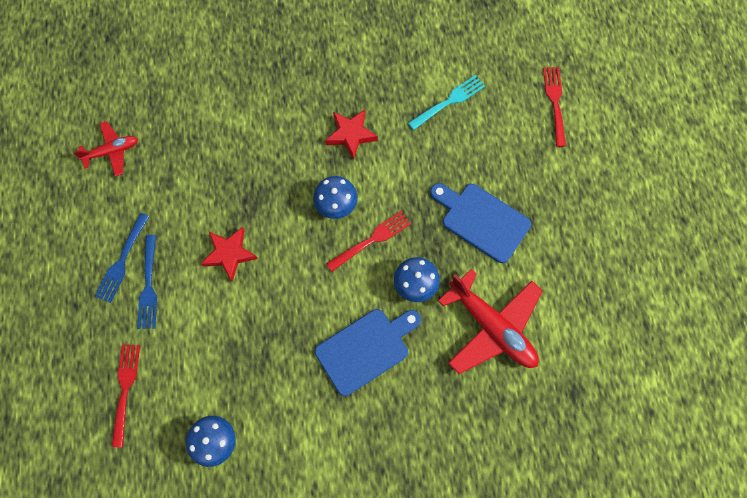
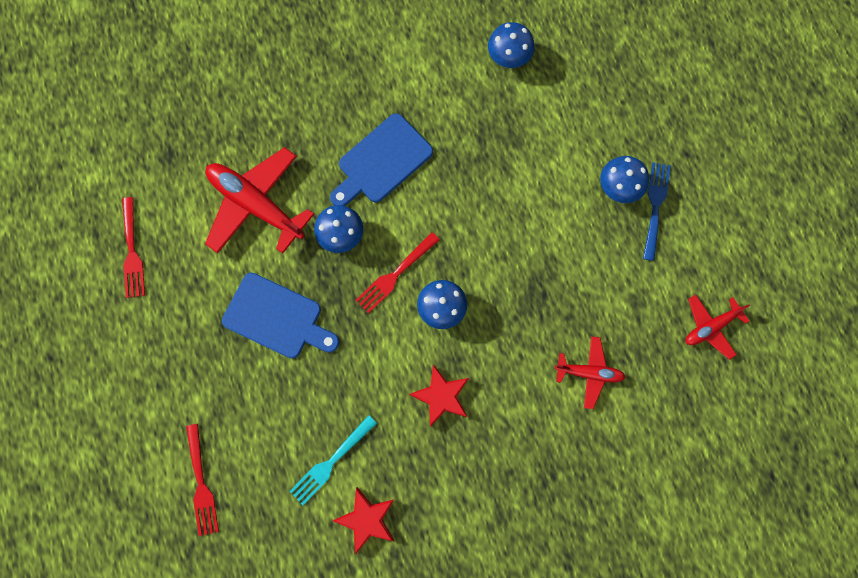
camera: 170 degrees right, 5 degrees up
(125, 390) = (608, 85): red fork -> red fork (132, 251)
(148, 285) = (619, 187): blue fork -> blue mushroom
(225, 133) = (589, 373): none -> red plane
(229, 254) = (544, 233): red star -> red star (367, 519)

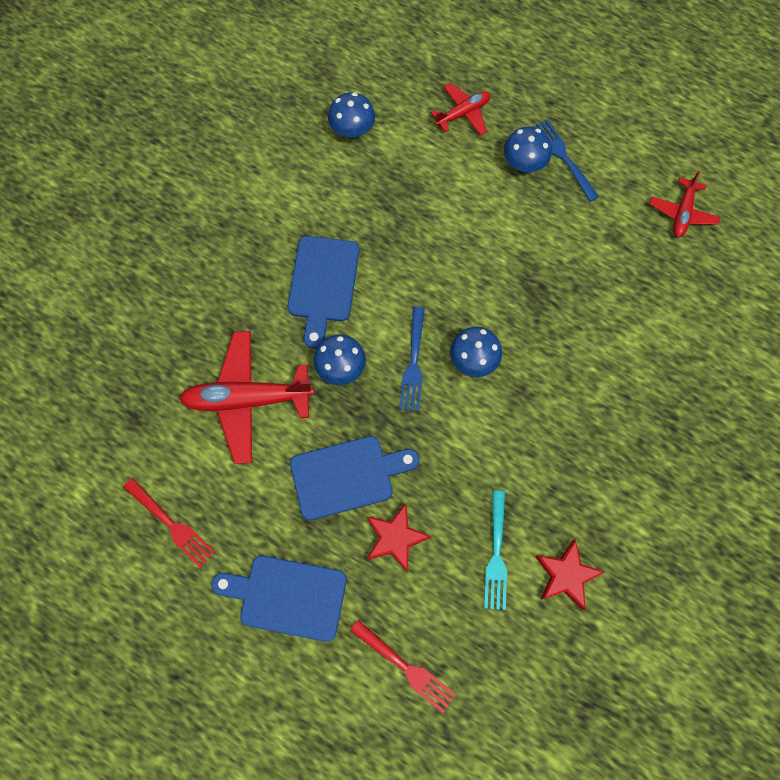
camera: 40 degrees left, 5 degrees down
(166, 367) = (287, 596): none -> blue cutting board
(396, 274) = (413, 362): red fork -> blue fork
(441, 396) = (535, 428): red star -> red star (395, 538)
(589, 373) = (628, 317): red plane -> red plane (463, 113)

